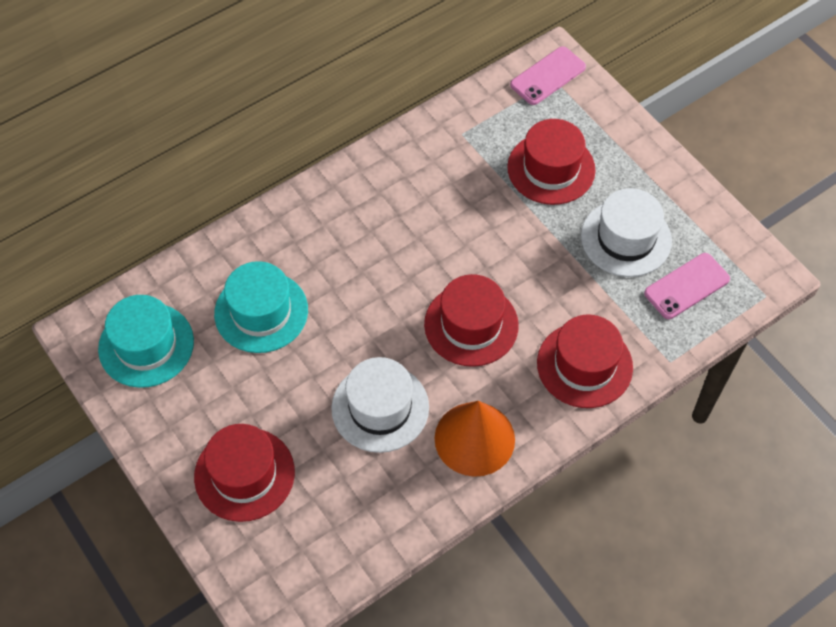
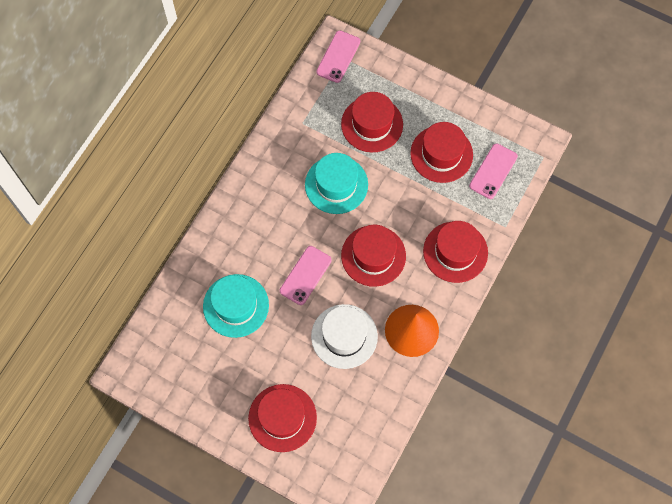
camera: 25 degrees left, 10 degrees up
(146, 345) = (173, 361): turquoise hat -> turquoise hat (336, 184)
(369, 312) = (305, 275): none -> pink phone
(626, 238) = (441, 154): white hat -> red hat

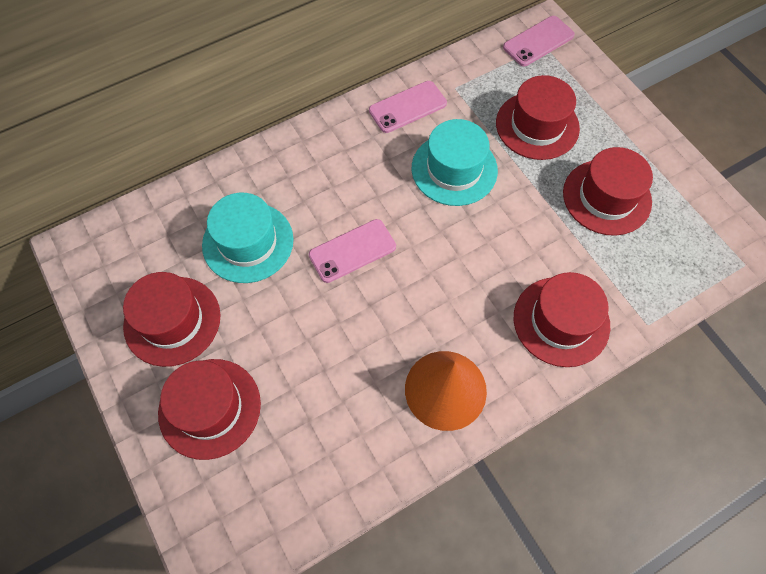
camera: 30 degrees right, 5 degrees down
(344, 336) = (353, 349): white hat -> none
(373, 255) = (450, 271): red hat -> red hat (172, 321)
(493, 171) = (666, 249): pink phone -> pink phone (407, 107)

